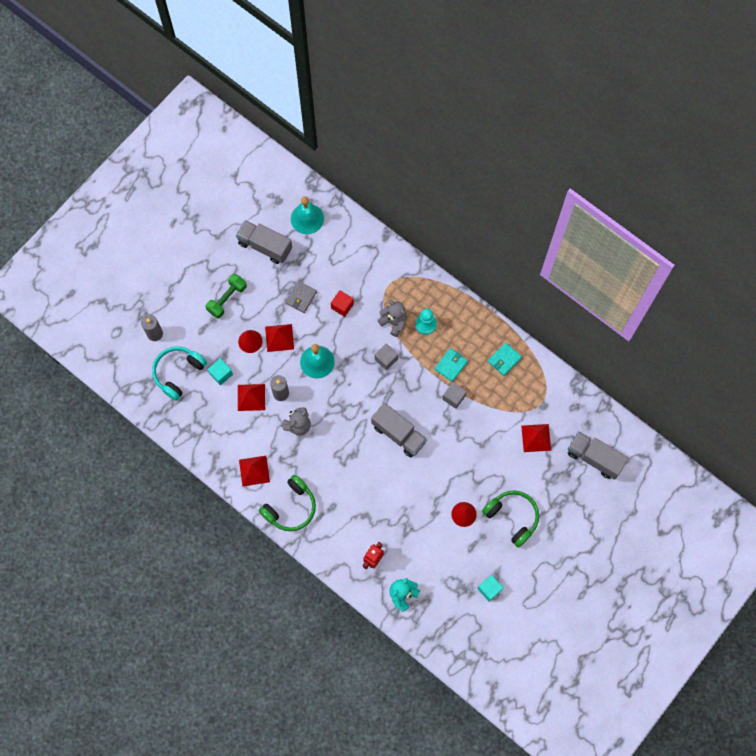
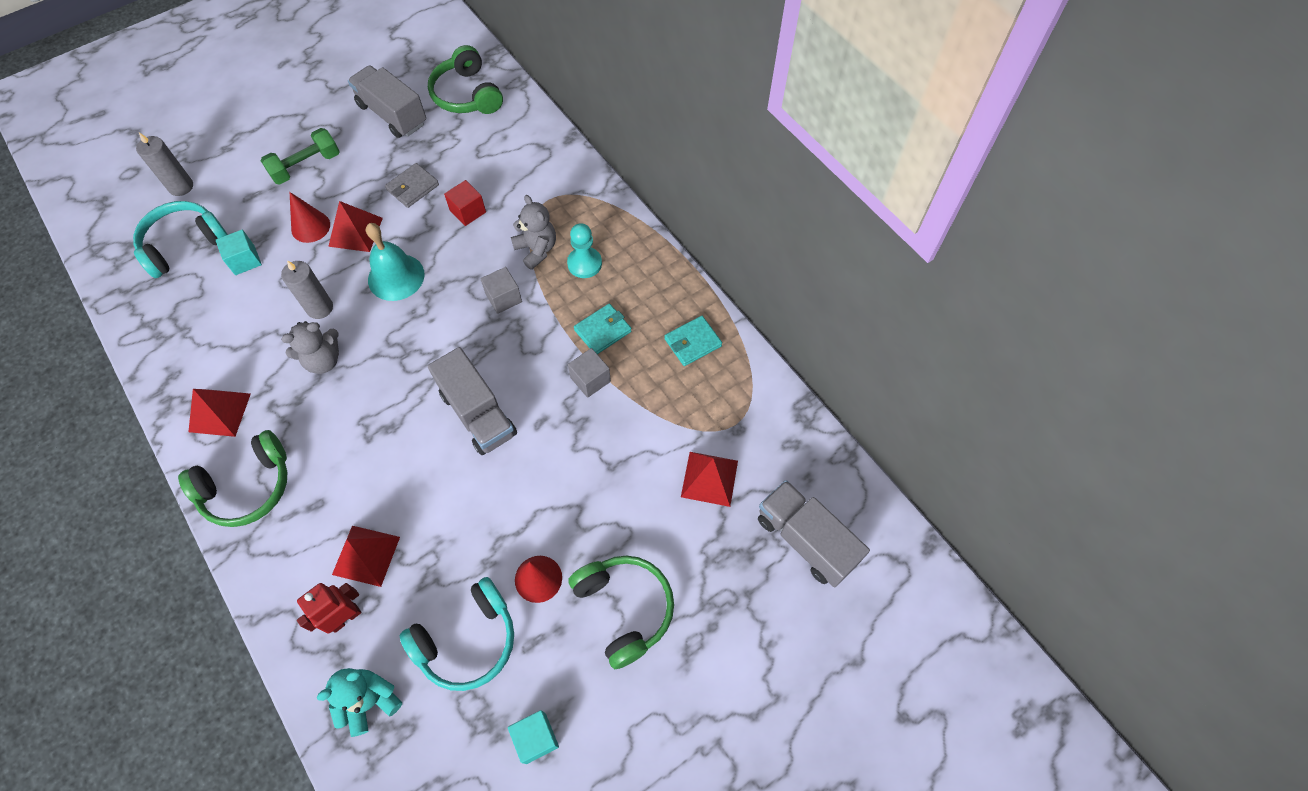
camera: 15 degrees right, 10 degrees down
(251, 397) = (272, 303): red pyramid -> red pyramid (366, 555)
(307, 218) = (467, 95): turquoise bell -> green headphones
(439, 554) = (467, 640): none -> turquoise headphones

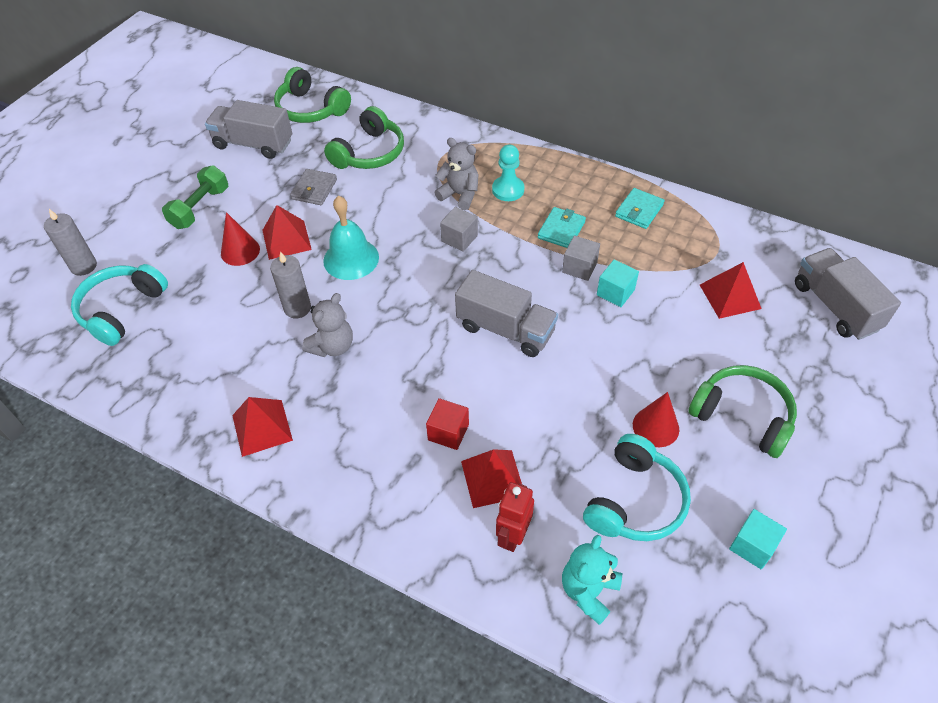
camera: 25 degrees left, 10 degrees down
(245, 260) = (194, 299): turquoise cube -> turquoise cube (615, 292)
(247, 487) = (337, 475): green headphones -> green headphones (369, 153)
(468, 211) = (378, 189): red cube -> red cube (448, 432)
(805, 540) = (835, 306): grey truck -> grey truck turned 45 degrees clockwise

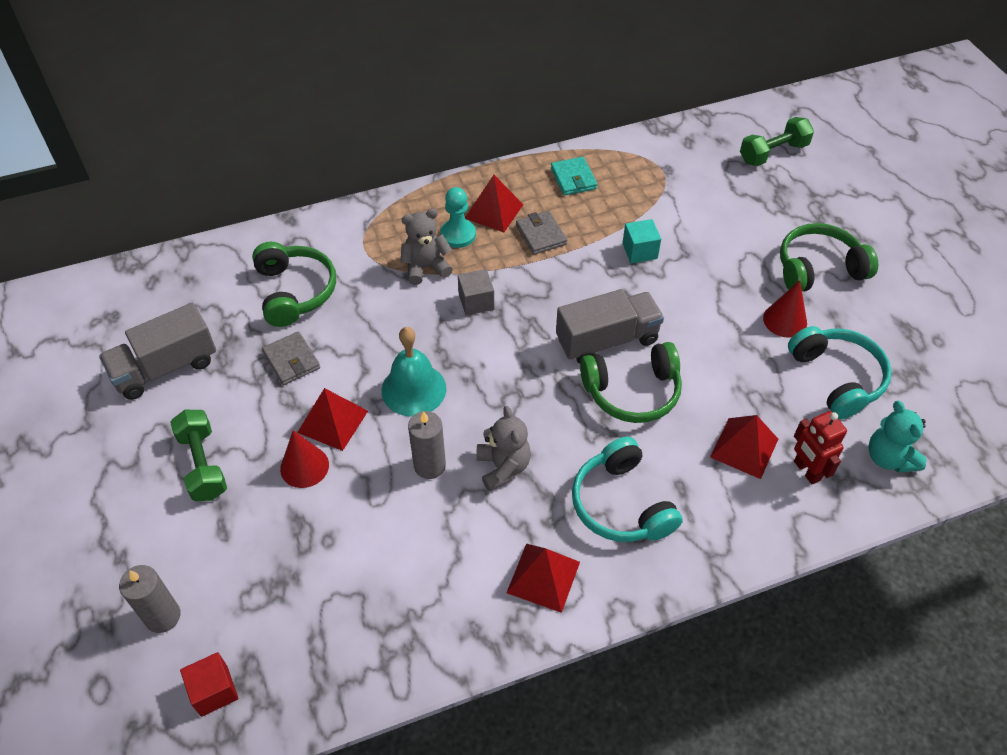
camera: 50 degrees left, 0 degrees up
(121, 310) = (269, 614): turquoise headphones -> turquoise headphones (621, 504)
(310, 109) = (175, 294): green headphones -> green headphones (632, 392)
(448, 432) = (674, 446): red cube -> red cube (214, 691)
(561, 230) = (541, 235): turquoise wallet -> grey wallet
(579, 267) = (592, 252): grey cube -> none
(730, 296) = (709, 195): red pyramid -> red pyramid (494, 211)
(752, 546) = (924, 343): turquoise cube -> none
(835, 306) = (773, 153): grey truck -> green dumbbell

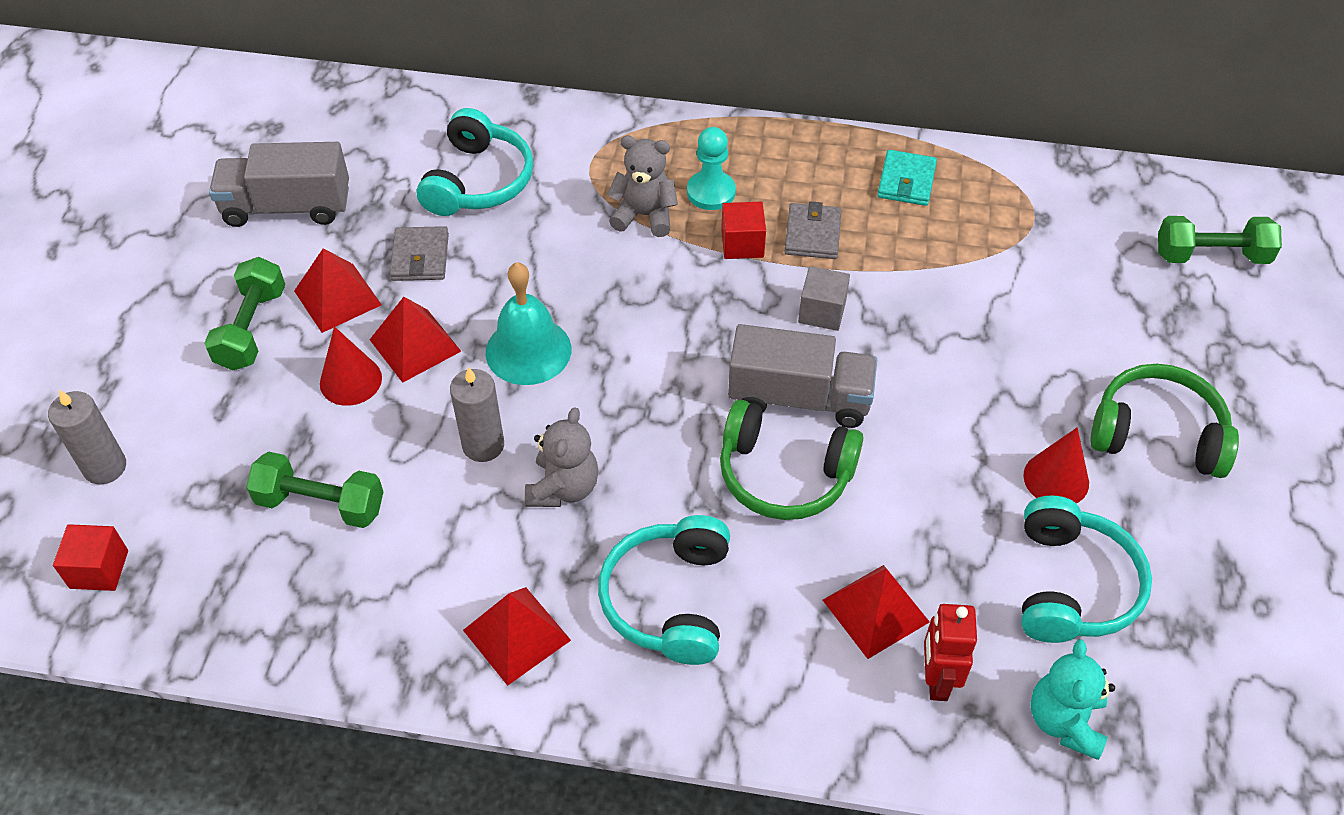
camera: 30 degrees right, 0 degrees up
(295, 291) = (479, 181): green headphones -> turquoise headphones
(346, 560) = (321, 504): none -> green dumbbell
(476, 302) = (674, 281): grey cube -> grey cube (822, 312)
(494, 211) = (775, 181): red pyramid -> red pyramid (337, 297)
(502, 259) = (742, 244): none -> red cube
(639, 251) = (925, 307): turquoise cube -> none

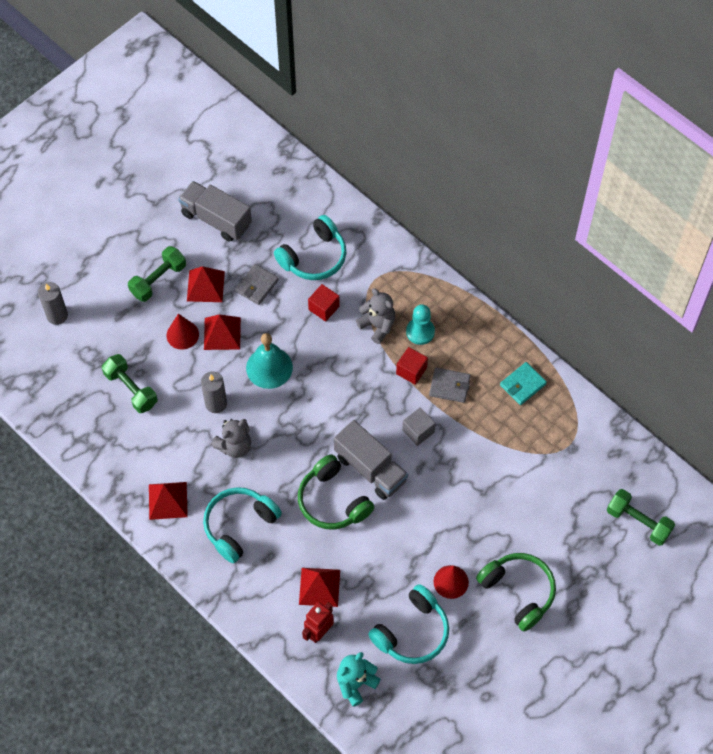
camera: 35 degrees right, 10 degrees up
(99, 569) = (28, 364): red cube -> red cube (324, 308)
(812, 234) = (449, 386): grey wallet -> grey wallet turned 60 degrees clockwise

